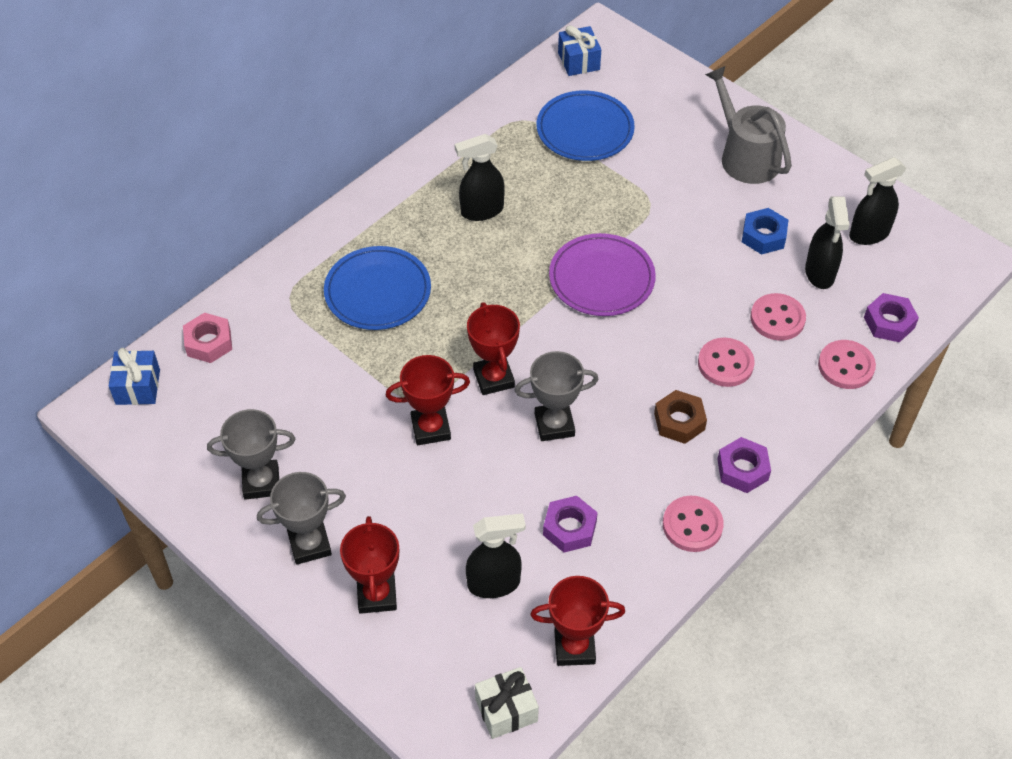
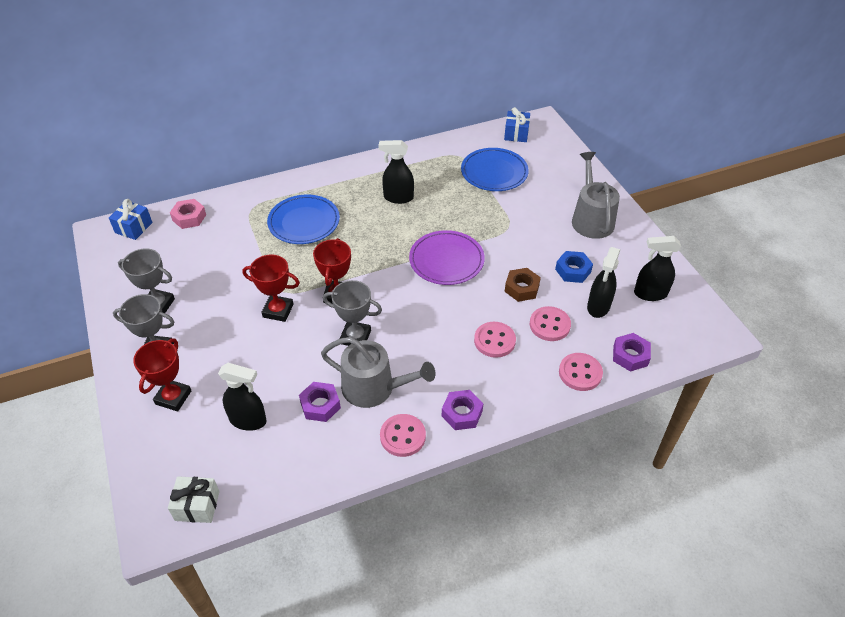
camera: 25 degrees right, 5 degrees down
(574, 647) = (269, 484): red trophy -> none
(620, 480) = (374, 388): none -> grey watering can
(679, 421) = (439, 365): brown nut -> brown nut (521, 288)

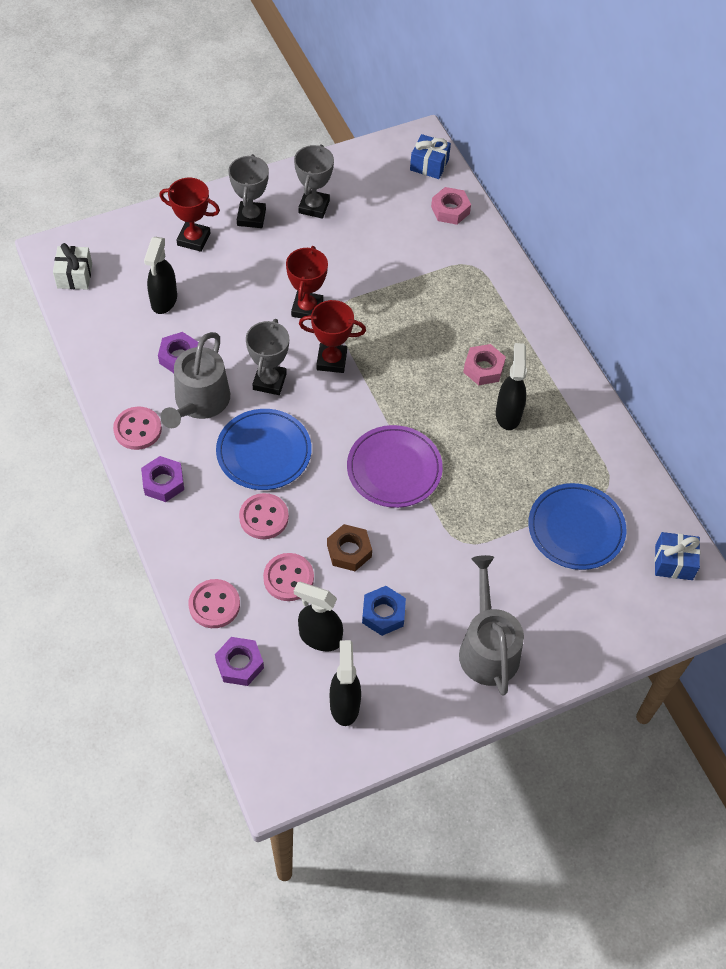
camera: 85 degrees right, 10 degrees up
(304, 222) = (451, 318): blue plate -> blue plate (264, 452)
(355, 208) = (483, 368): none -> pink nut
(591, 219) = (487, 648): grey watering can -> grey watering can turned 90 degrees counterclockwise

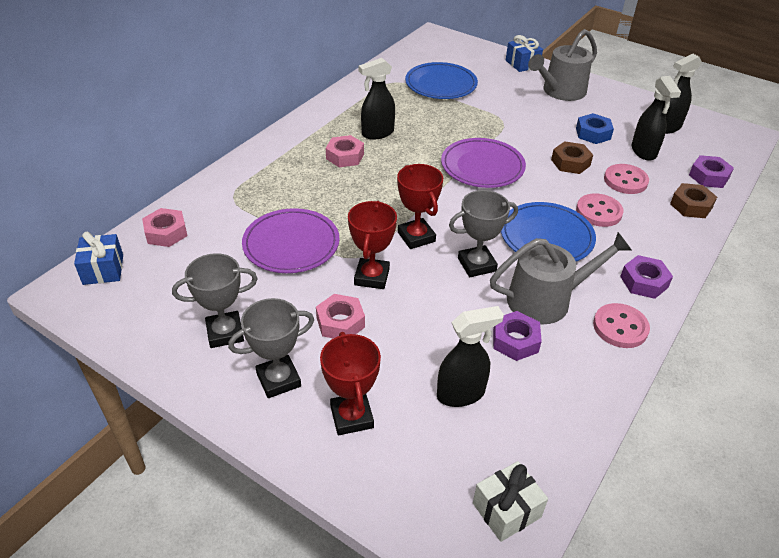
camera: 120 degrees left, 15 degrees down
(214, 605) = (691, 206): pink button -> brown nut
(275, 269) = (340, 322): none -> pink nut
(307, 308) = (372, 277): red trophy -> red trophy turned 60 degrees counterclockwise
(381, 277) = (291, 244): none -> purple plate
(673, 562) = (424, 50): blue gift -> blue gift (522, 64)

